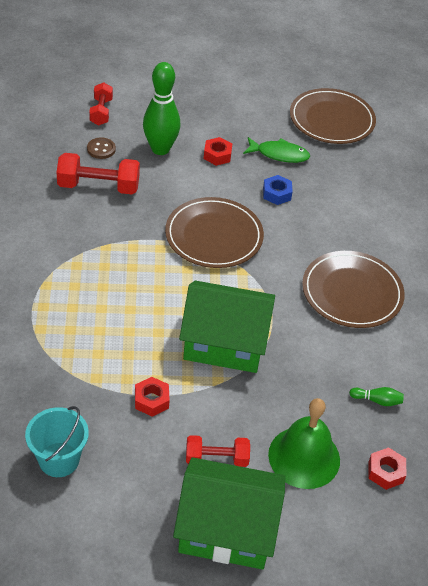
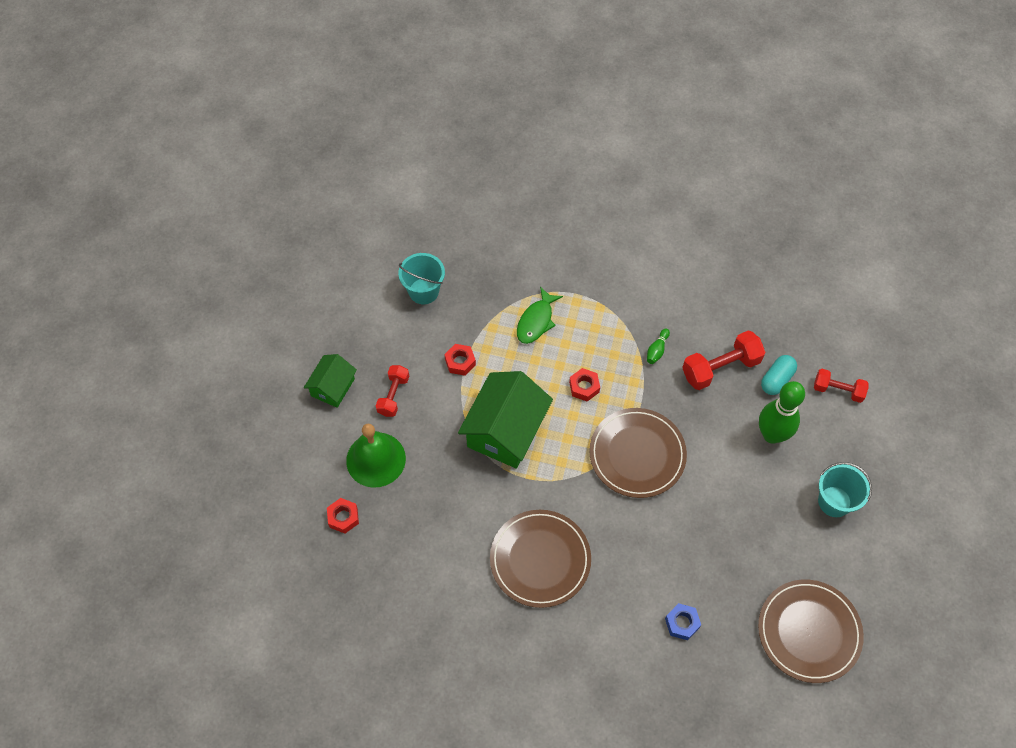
camera: 110 degrees right, 15 degrees up
(98, 187) = (720, 368): red dumbbell -> red dumbbell turned 45 degrees clockwise
(101, 149) = (776, 380): brown button -> turquoise capsule
(211, 110) = (834, 501): none -> turquoise bucket
(217, 155) = (756, 488): red nut -> red nut (584, 387)
(226, 529) = (332, 387): green house -> green house, size x0.56
(277, 194) = (689, 531): blue nut -> blue nut (682, 623)
(279, 154) = (752, 552): green fish -> green fish (536, 321)
(377, 400) = (413, 537): green bowling pin -> green bowling pin (657, 350)

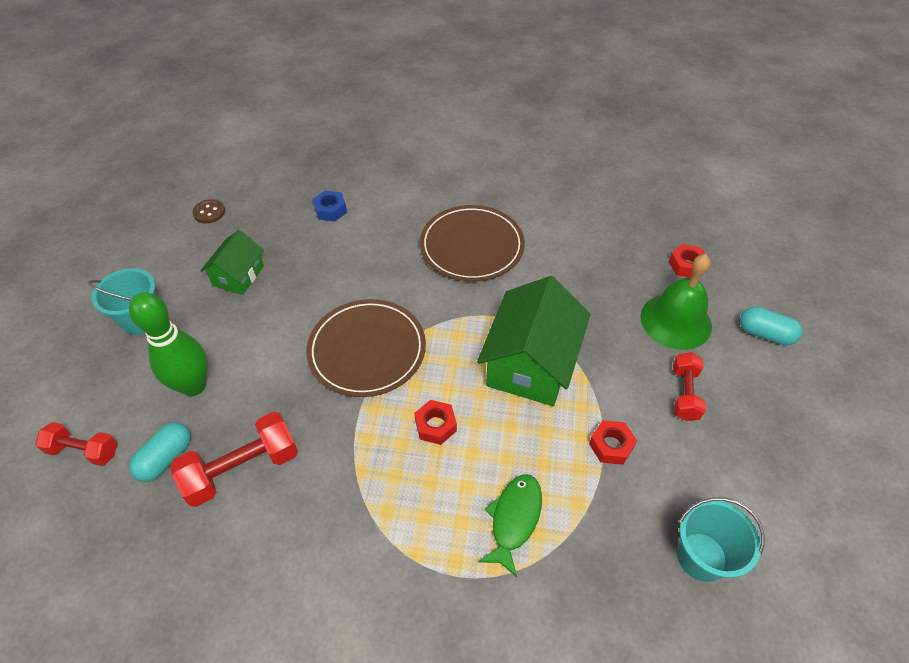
camera: 175 degrees right, 10 degrees down
(307, 440) = (765, 334): none -> turquoise capsule
(332, 387) = (767, 397): green house -> green house (238, 275)
(657, 350) = (332, 488): green bowling pin -> none
(809, 632) = (209, 212): brown plate -> brown button

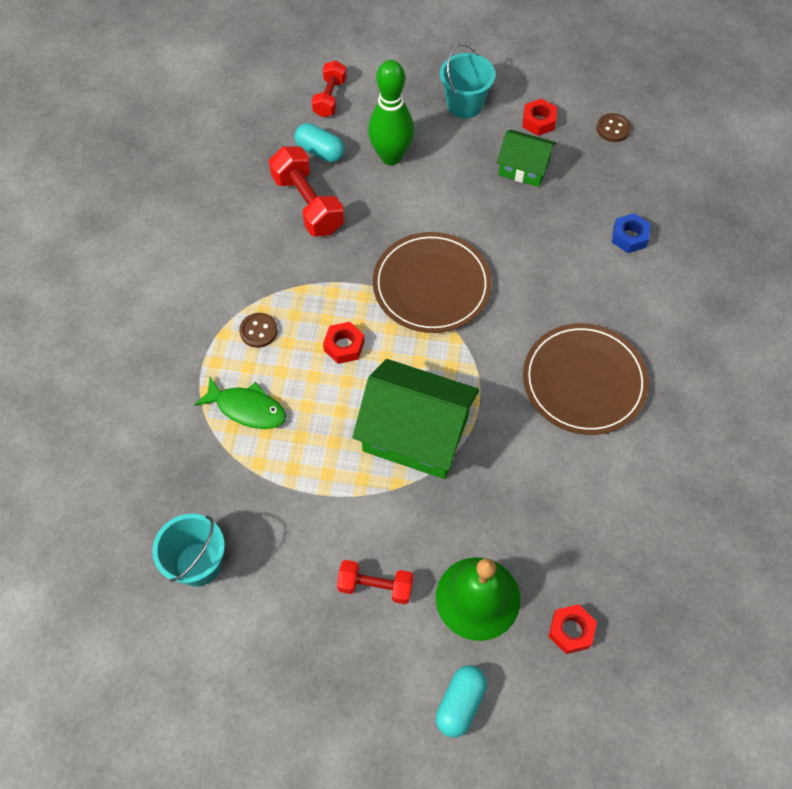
camera: 90 degrees right, 10 degrees up
(414, 513) = (258, 331): none -> brown button
(611, 445) = (316, 501): red nut -> red nut (538, 121)

